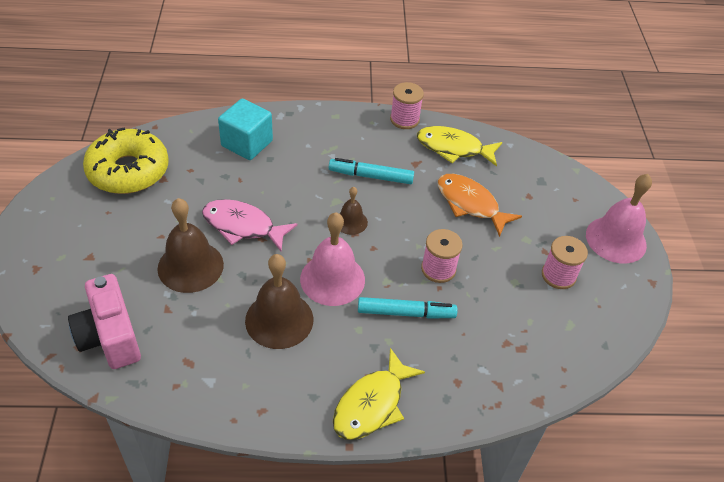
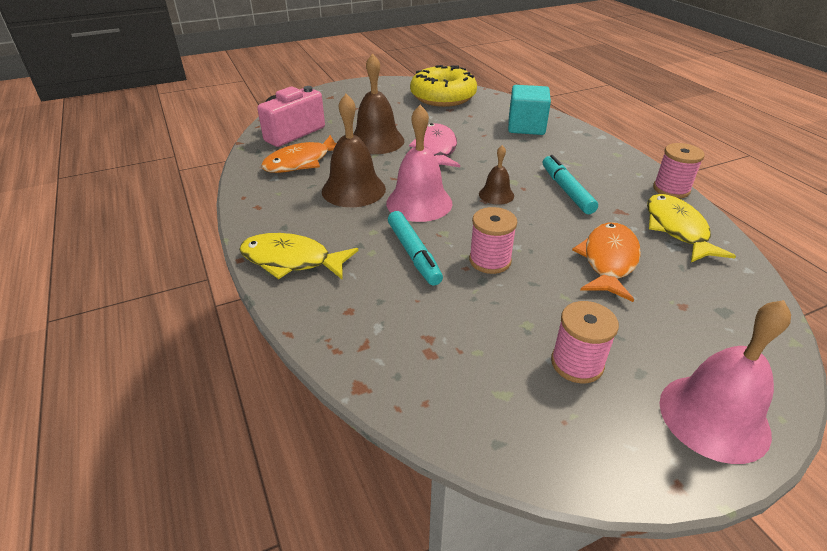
camera: 70 degrees right, 10 degrees down
(192, 347) = (301, 162): none -> orange fish

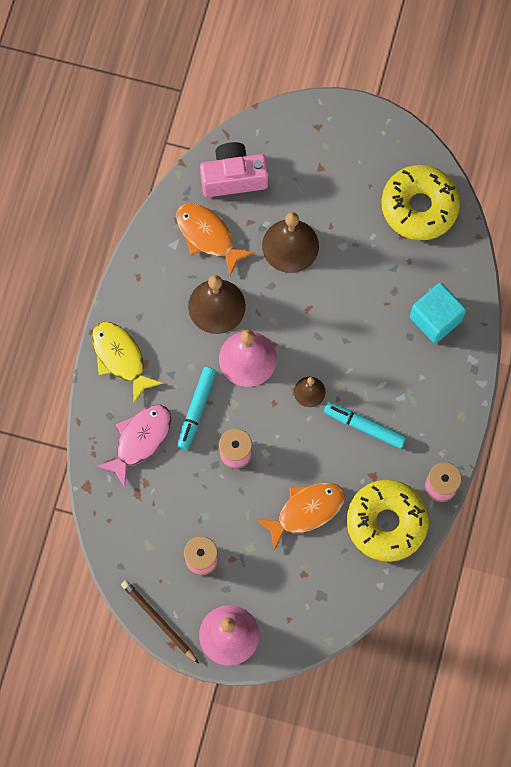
camera: 40 degrees right, 35 degrees up
(301, 162) = (208, 236): orange fish -> orange fish turned 45 degrees clockwise
(436, 149) = (326, 296): pink fish -> pink fish (140, 440)
(566, 190) = (364, 426): turquoise marker -> turquoise marker turned 90 degrees counterclockwise
(623, 471) = (159, 621): none -> brown pencil
(677, 229) = (386, 522): yellow fish -> yellow donut

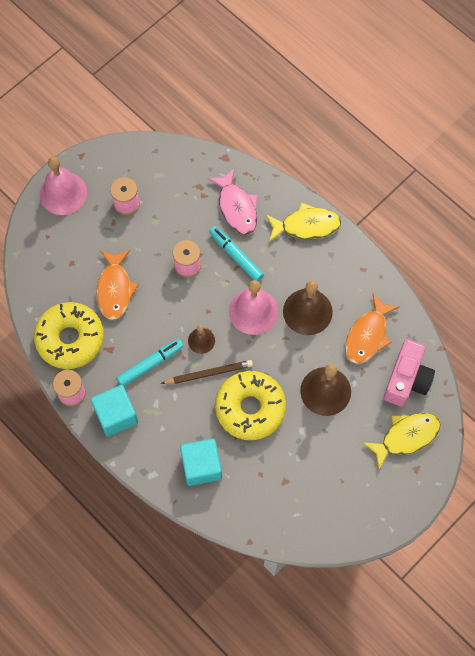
camera: 120 degrees right, 5 degrees down
(159, 621) = (102, 155): brown pencil -> brown pencil (209, 373)
(208, 236) = (368, 335): orange fish -> orange fish turned 135 degrees clockwise
(292, 150) = (406, 437): none -> yellow fish
(419, 207) = (301, 509): yellow donut -> yellow donut (250, 408)
(436, 428) = (116, 415): none -> turquoise cube

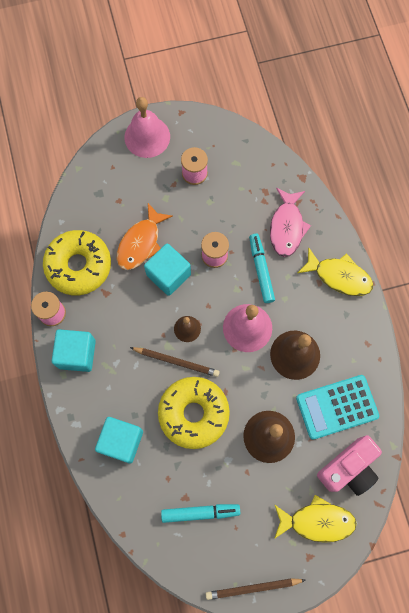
camera: 30 degrees right, 5 degrees up
(150, 364) = (132, 325): turquoise marker -> turquoise marker (200, 512)
(157, 303) = (168, 275): none -> turquoise cube
(368, 335) = (337, 407): orange fish -> turquoise calculator
(385, 520) = (253, 588): none -> brown pencil

